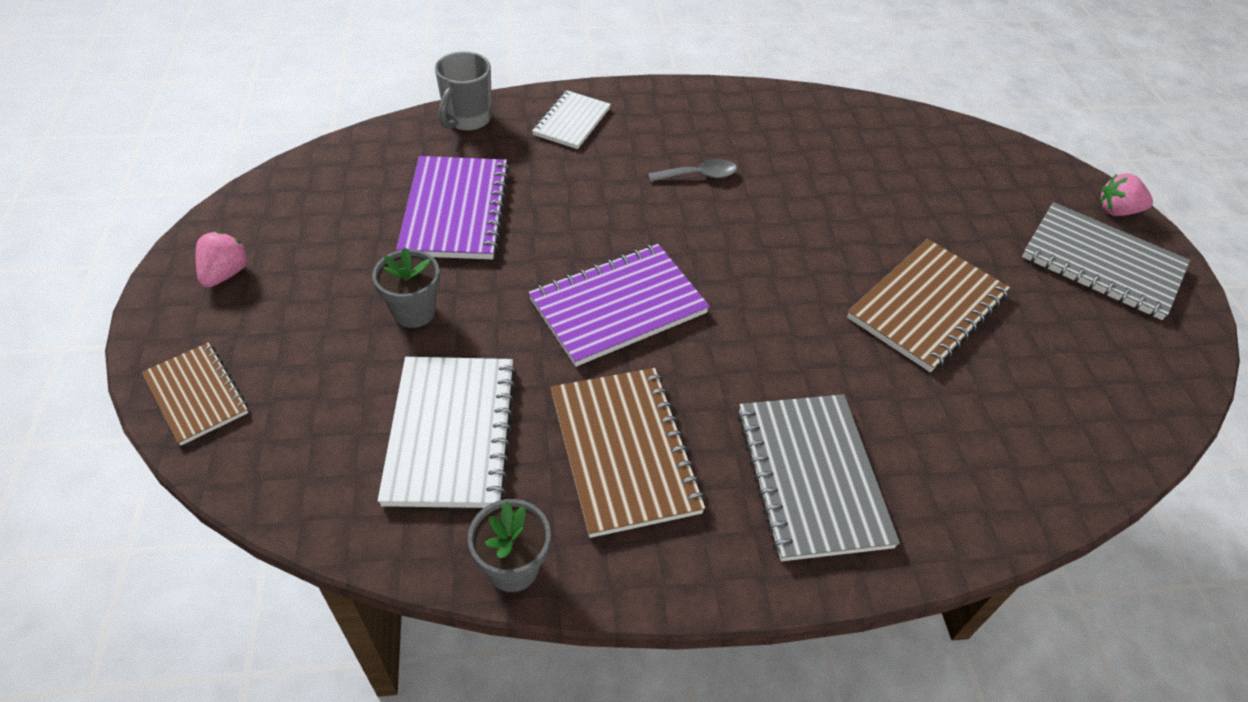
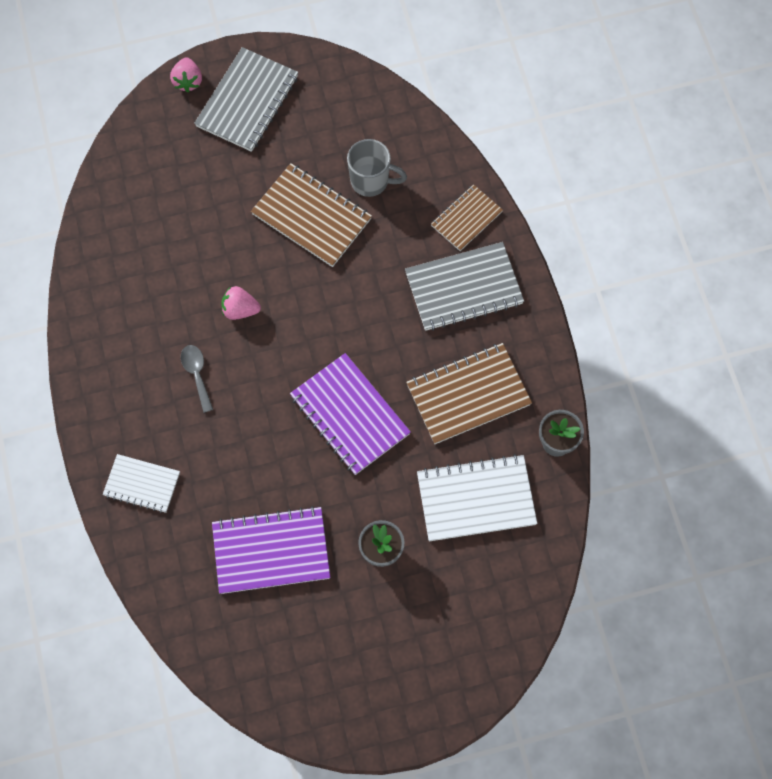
camera: 95 degrees left, 20 degrees up
(196, 395) = (480, 669): brown notebook -> brown notebook (466, 219)
(226, 274) = (370, 699): pink strawberry -> pink strawberry (240, 310)
(467, 119) = (152, 573): grey mug -> grey mug (371, 181)

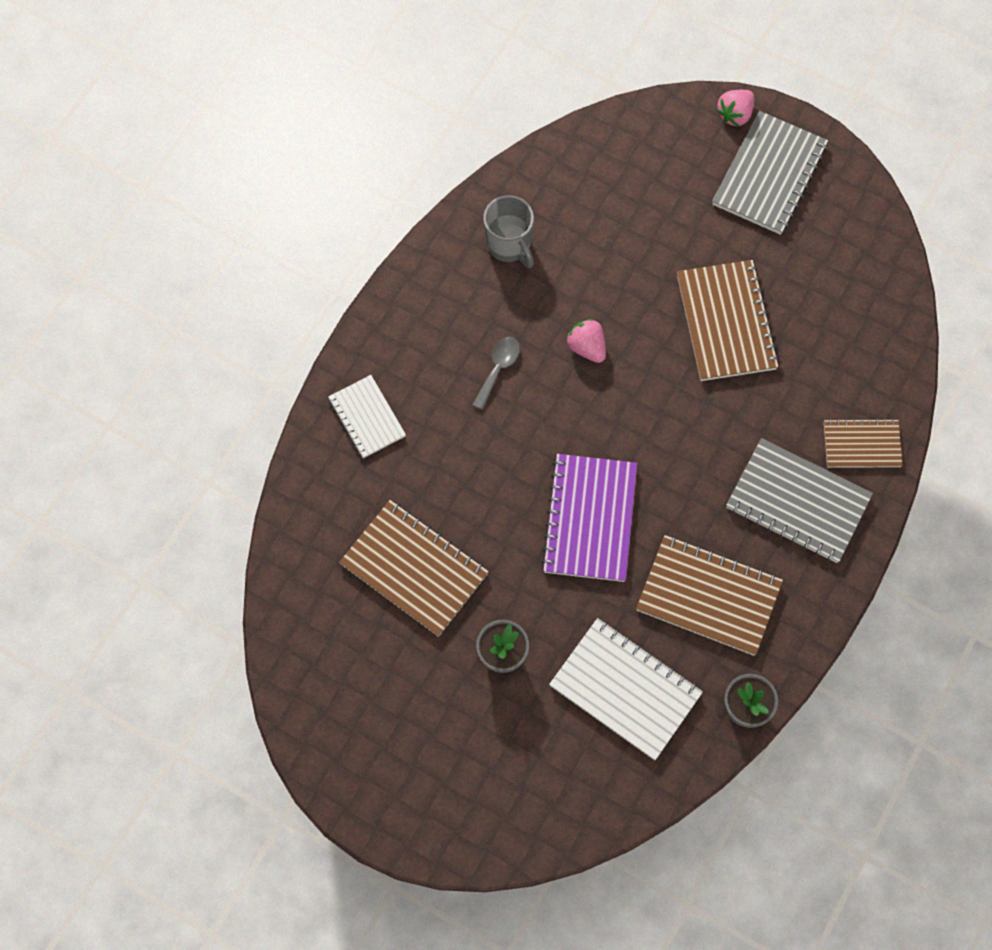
camera: 45 degrees right, 0 degrees up
(247, 101) = (769, 175): grey notebook -> grey notebook turned 45 degrees counterclockwise
(271, 551) = (414, 569): purple notebook -> brown notebook
(371, 181) = (809, 337): grey mug -> grey mug (509, 245)

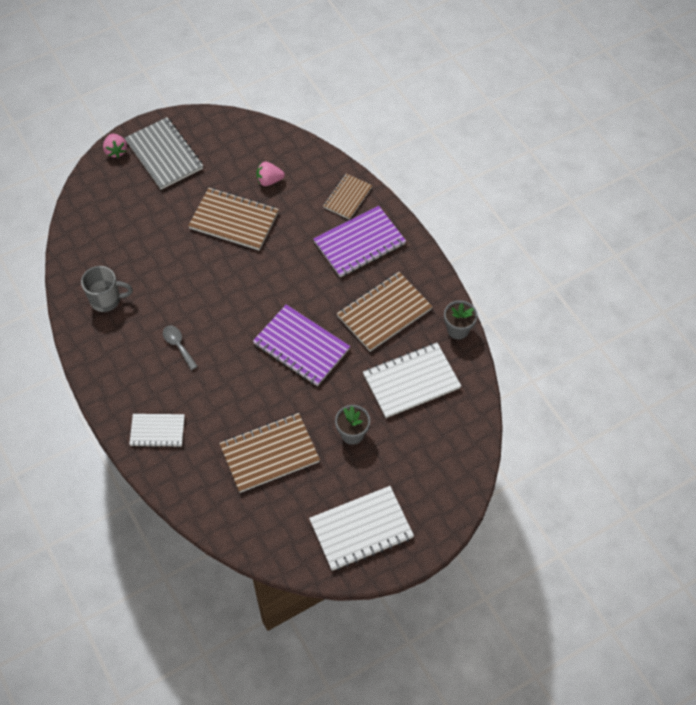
camera: 60 degrees left, 10 degrees down
(376, 742) = (361, 529): none -> white notebook
(586, 347) = (198, 294): pink strawberry -> pink strawberry (269, 180)
(797, 502) = (359, 243): grey notebook -> purple notebook

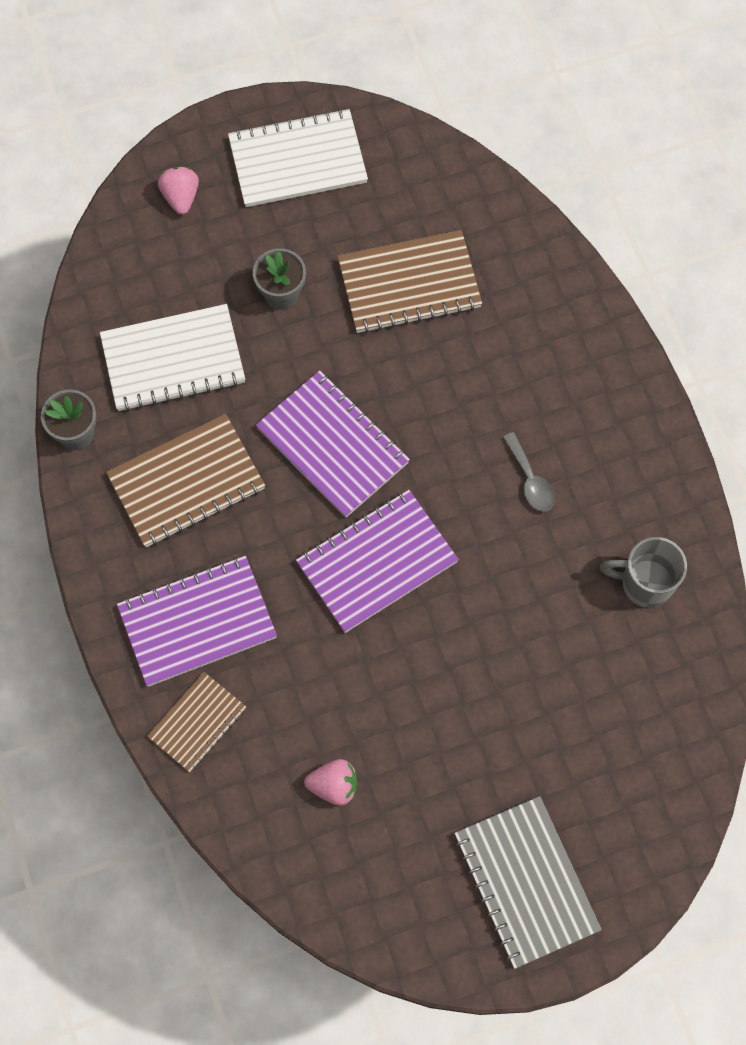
camera: 170 degrees left, 10 degrees up
(116, 151) = (618, 909): pink strawberry -> pink strawberry (181, 197)
(157, 431) = (573, 345): white notebook -> none
(234, 220) = (410, 708): brown notebook -> none
(264, 287) = (377, 562): none -> purple notebook

